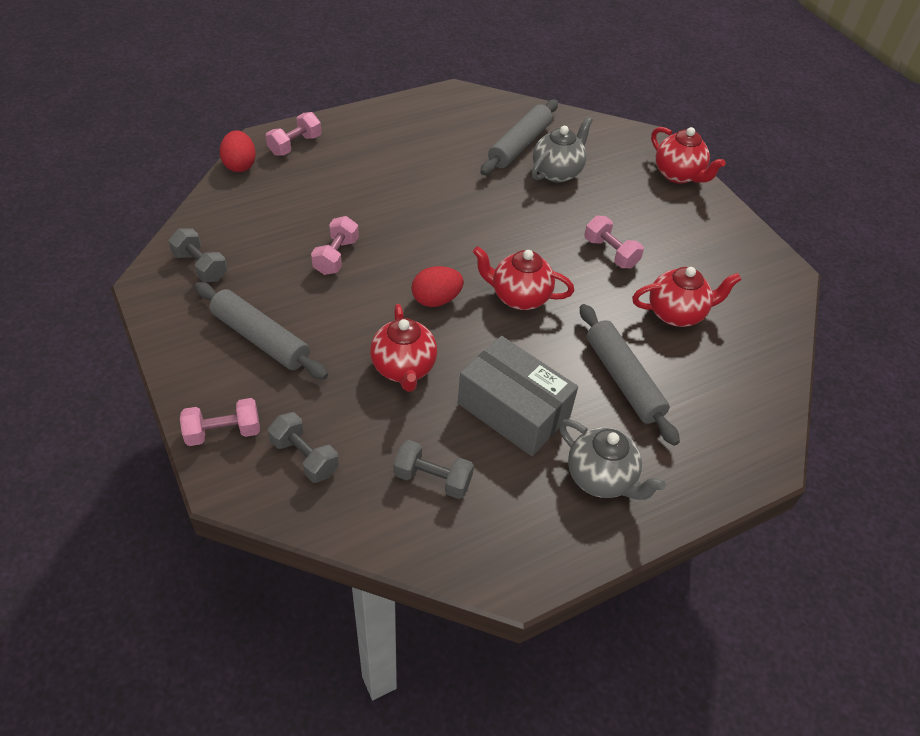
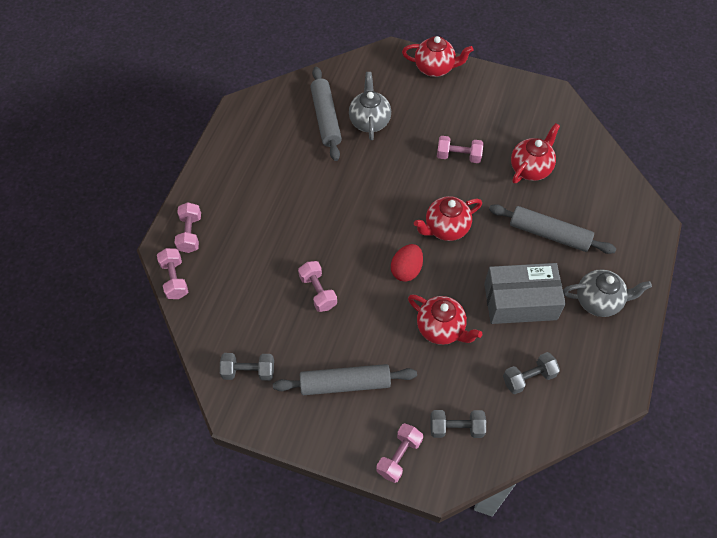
camera: 40 degrees left, 10 degrees up
(240, 165) = (175, 279): red egg -> pink dumbbell

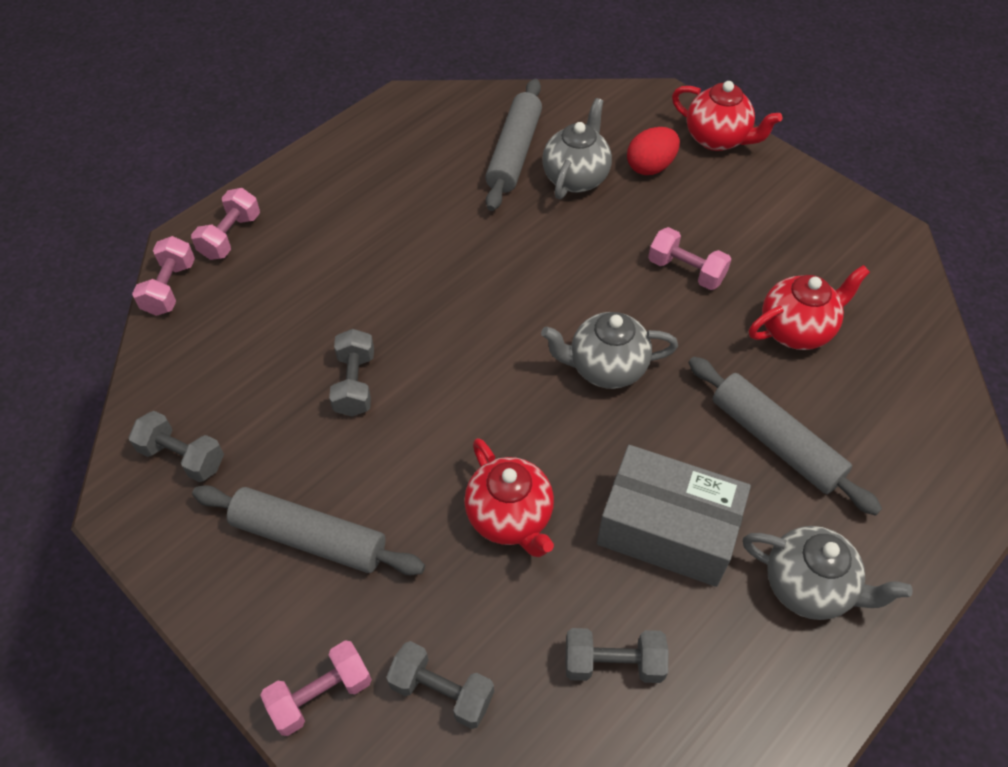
camera: 25 degrees right, 5 degrees down
(318, 292) = (355, 384): pink dumbbell -> grey dumbbell
(406, 270) = (507, 405): red egg -> red egg (650, 167)
(445, 228) = (605, 368): red teapot -> grey teapot

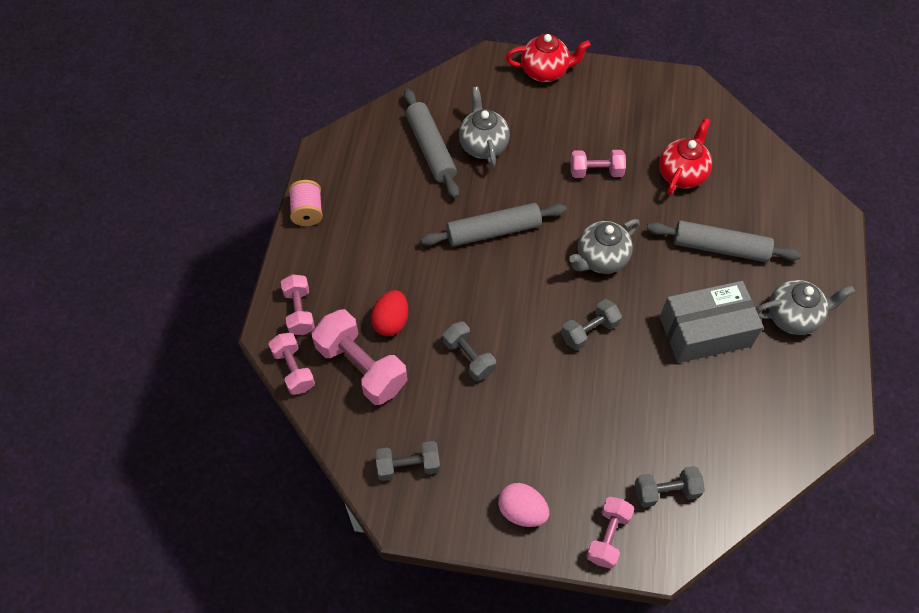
camera: 35 degrees left, 5 degrees up
(236, 325) = (361, 367): none -> pink dumbbell
(252, 591) = (522, 511): none -> pink egg
(309, 538) = (526, 461): grey rolling pin -> grey rolling pin (493, 231)
(330, 148) = (307, 212): none -> pink spool
(510, 518) = (622, 378): red teapot -> none
(613, 663) = (734, 419): grey dumbbell -> grey dumbbell (589, 331)
(650, 167) = (521, 113): red egg -> red egg (391, 322)

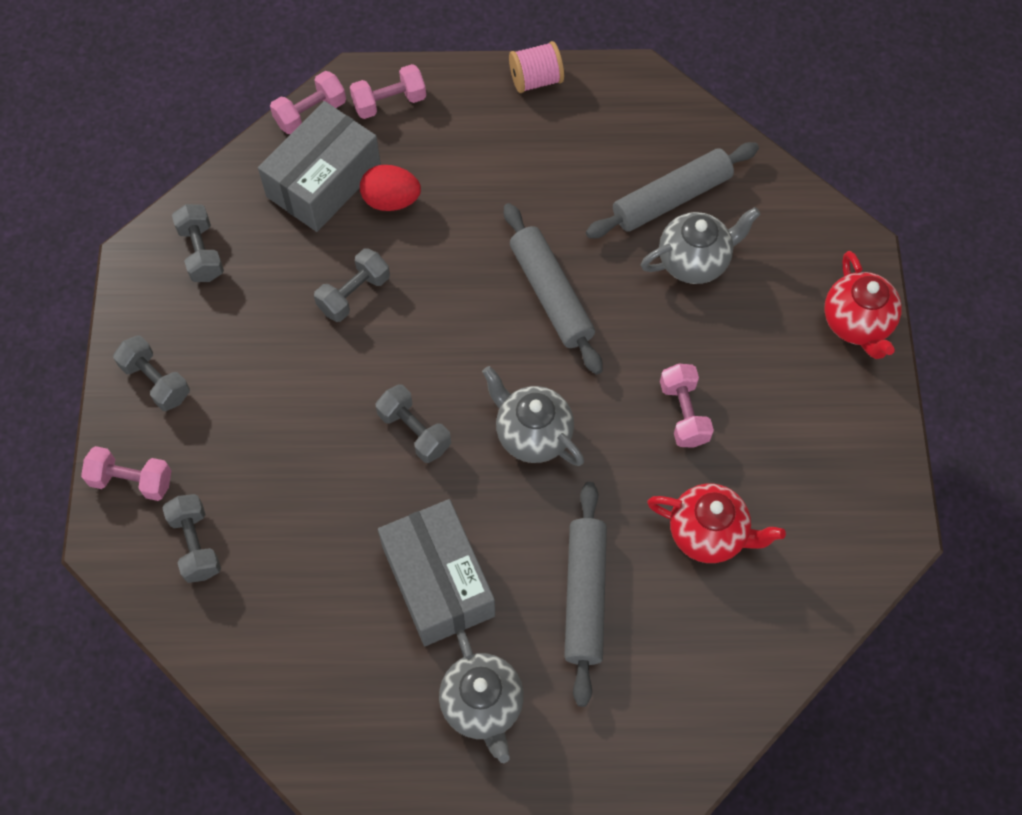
camera: 80 degrees right, 5 degrees up
(361, 367) = (323, 181): pink dumbbell -> grey box
(522, 511) = (156, 381): pink egg -> grey dumbbell

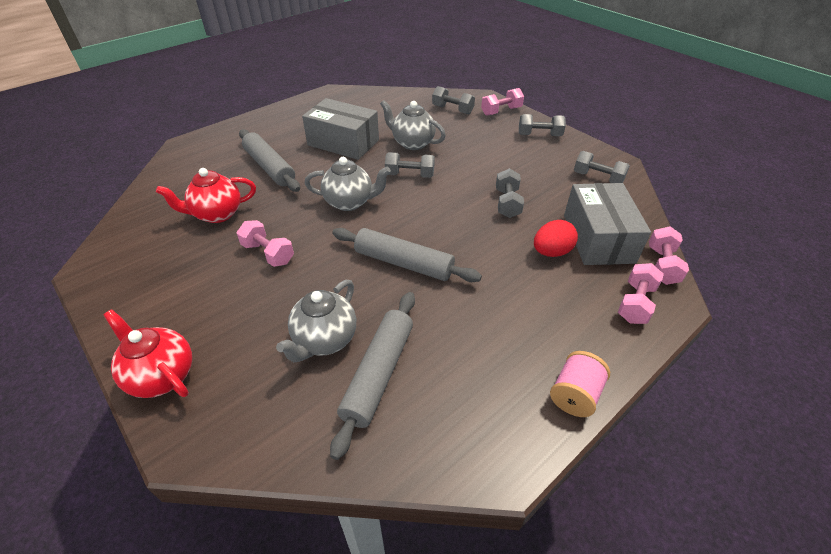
camera: 140 degrees right, 20 degrees down
(483, 705) = (289, 125): grey teapot -> grey teapot (412, 143)

